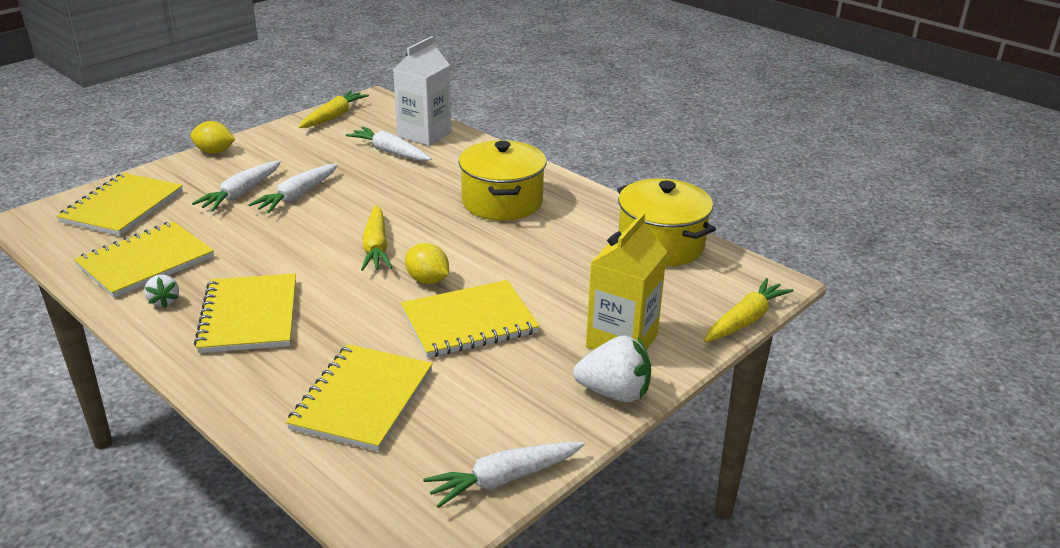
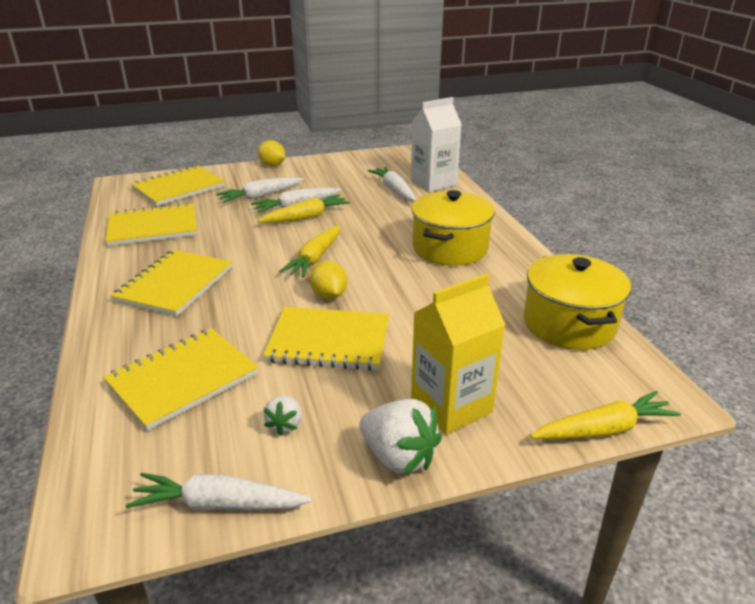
camera: 30 degrees right, 0 degrees up
(164, 301) = (134, 257): white strawberry -> white strawberry (285, 424)
(334, 116) = (377, 157): yellow carrot -> yellow carrot (306, 217)

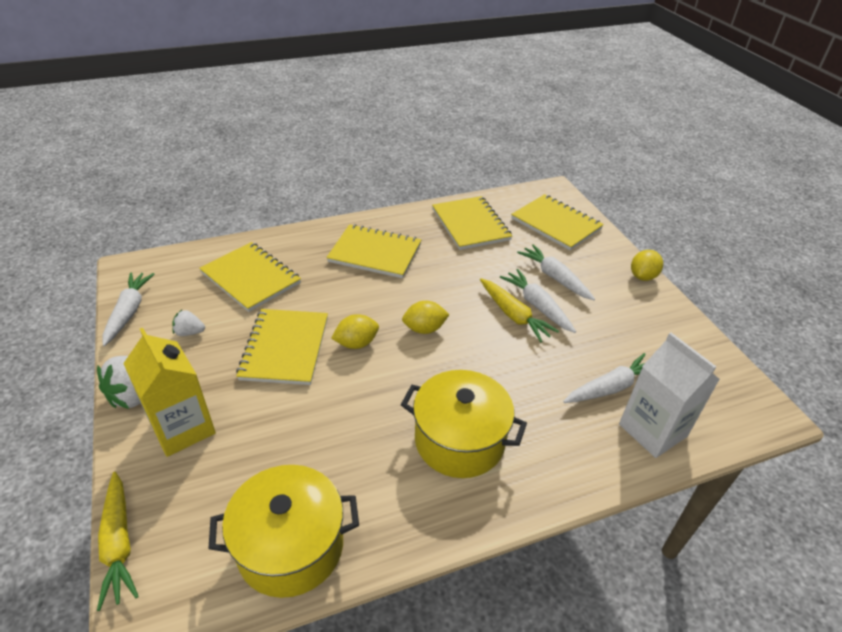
camera: 85 degrees right, 10 degrees up
(315, 258) = (424, 329): yellow carrot -> yellow lemon

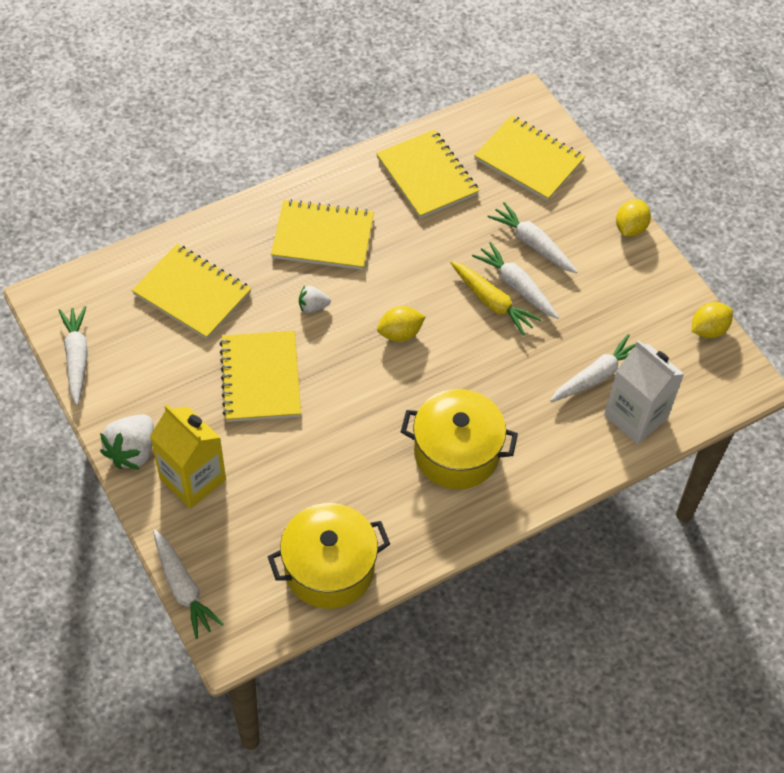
camera: 10 degrees left, 15 degrees up
(119, 543) = (183, 588): yellow carrot -> white carrot
(189, 332) = (154, 374): white strawberry -> white strawberry (313, 307)
(356, 343) = (333, 362): yellow lemon -> yellow lemon (708, 330)

